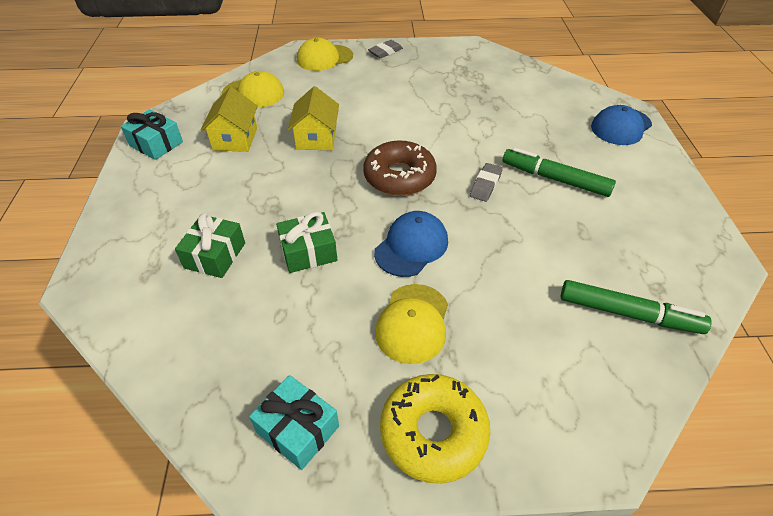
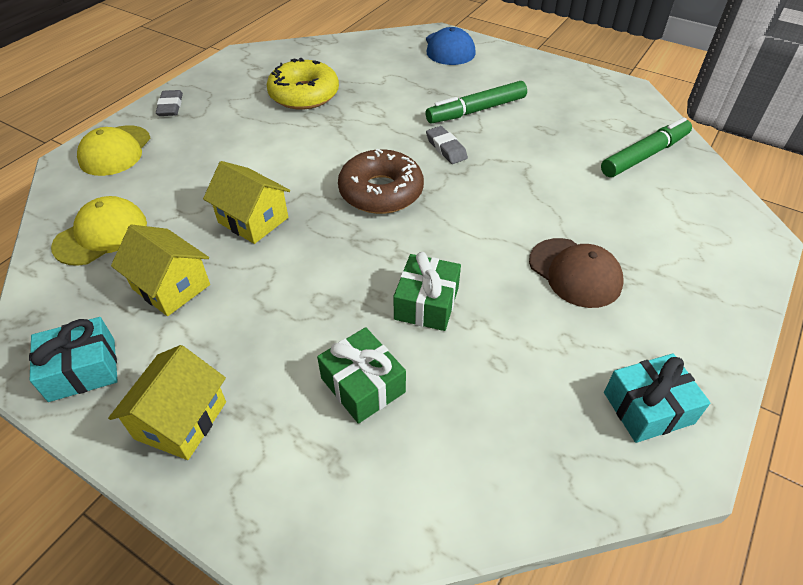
camera: 55 degrees left, 0 degrees up
(144, 196) = (181, 420): none -> yellow house
(411, 246) = (482, 229): blue cap -> none
(413, 323) = (575, 272): yellow cap -> brown cap
(433, 432) = (697, 316): yellow donut -> yellow donut (304, 94)

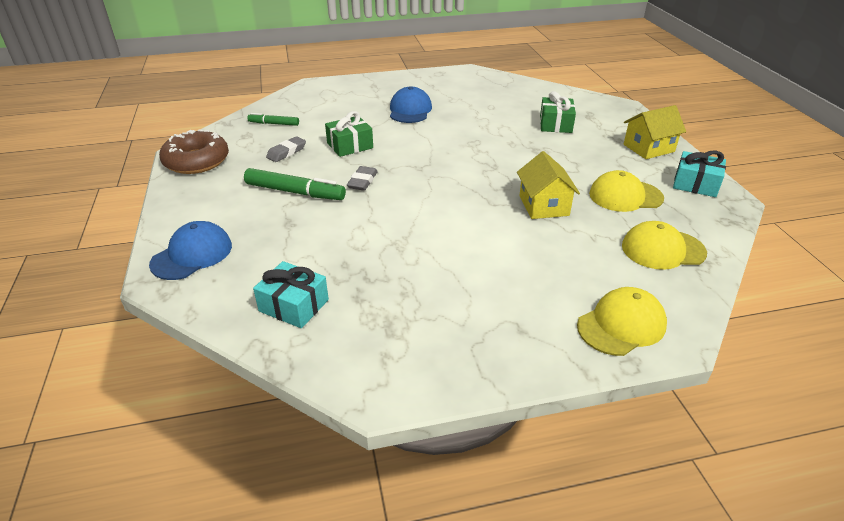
camera: 135 degrees left, 10 degrees down
(170, 106) = (530, 353): grey eraser -> grey eraser (286, 152)
(171, 287) = (625, 196): yellow house -> yellow cap
(304, 94) = (388, 284): yellow donut -> none
(381, 192) = (443, 180): brown donut -> brown donut (196, 161)
(426, 303) = (492, 131): green gift -> green gift (350, 145)
(575, 272) = (410, 110): brown cap -> blue cap
(644, 155) = (274, 124): green marker -> green marker, size x0.59
(648, 408) = (457, 80): turquoise gift -> turquoise gift (294, 305)

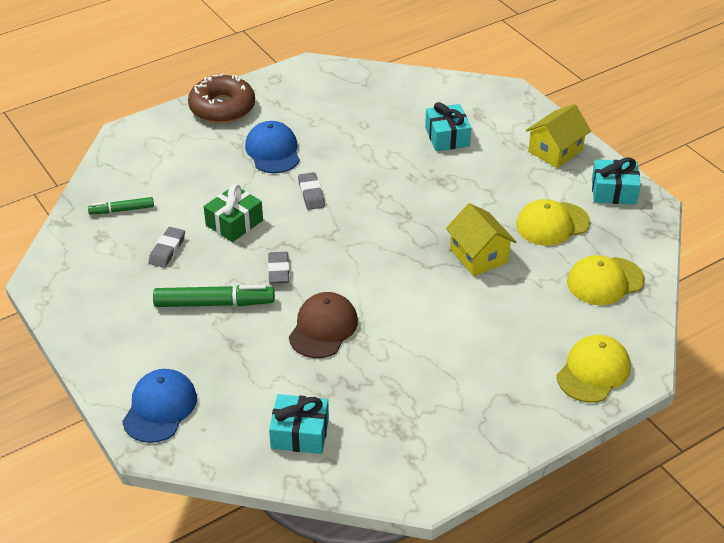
camera: 20 degrees left, 5 degrees up
(196, 161) = (70, 289): brown donut -> brown donut (222, 107)
(372, 228) = (323, 328): none -> brown cap
(422, 139) = (311, 194): none -> grey eraser
(555, 124) = (447, 137): green gift -> turquoise gift

